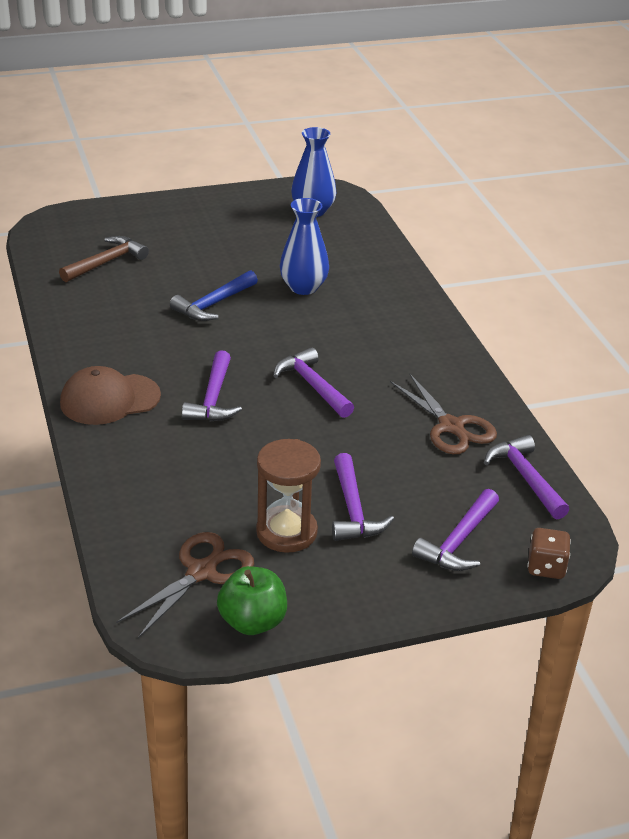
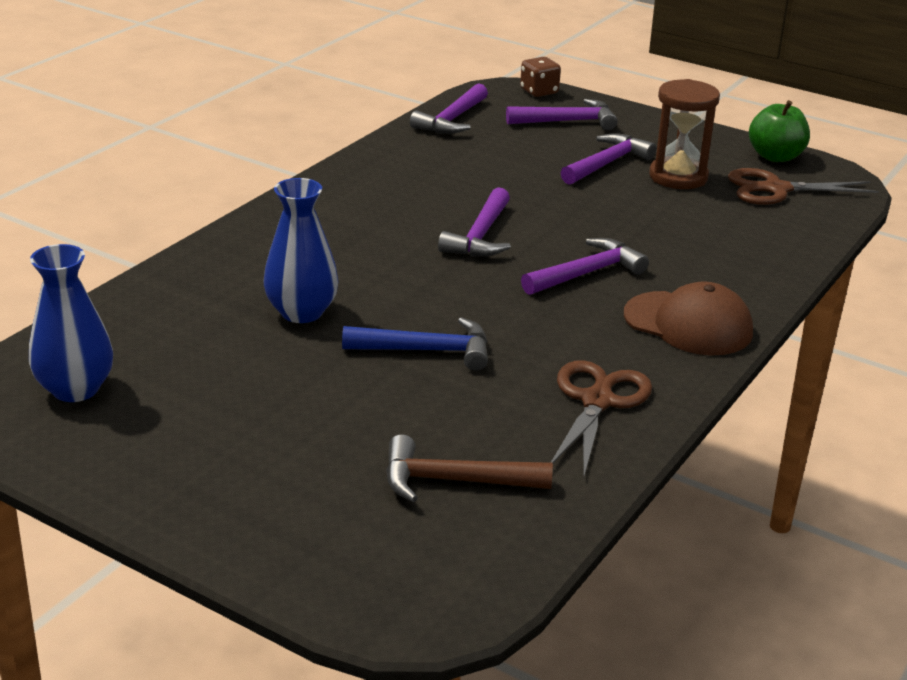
camera: 130 degrees left, 5 degrees down
(451, 427) = (434, 161): brown scissors -> brown scissors (597, 401)

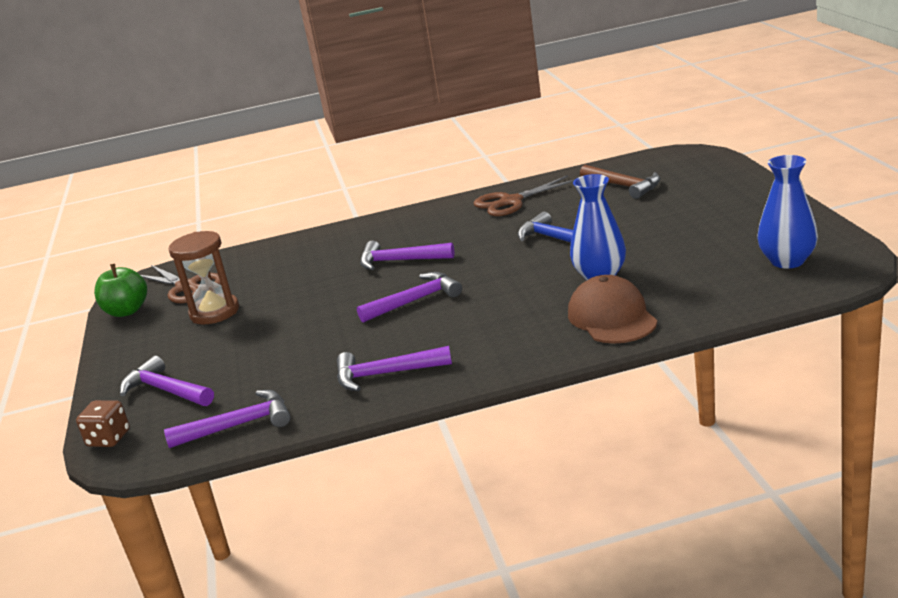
camera: 130 degrees left, 5 degrees down
(607, 163) = (229, 337): purple hammer -> purple hammer (385, 374)
(688, 324) = (404, 224): brown cap -> brown cap (612, 317)

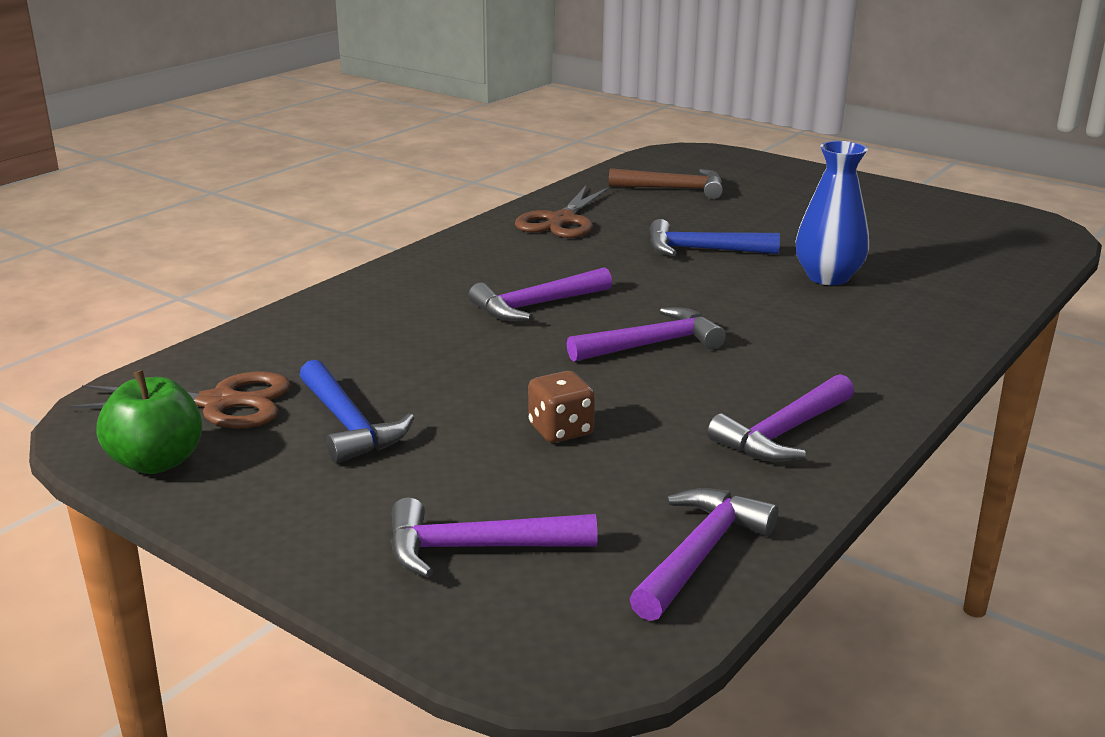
camera: 45 degrees left, 0 degrees up
(109, 439) = (508, 648): brown dice -> brown dice (560, 430)
(214, 312) = (348, 425): brown hourglass -> blue hammer
(415, 301) = (652, 344): purple hammer -> purple hammer turned 45 degrees clockwise
(612, 317) = (923, 313): brown cap -> none
(787, 261) = (983, 233): blue vase -> none

